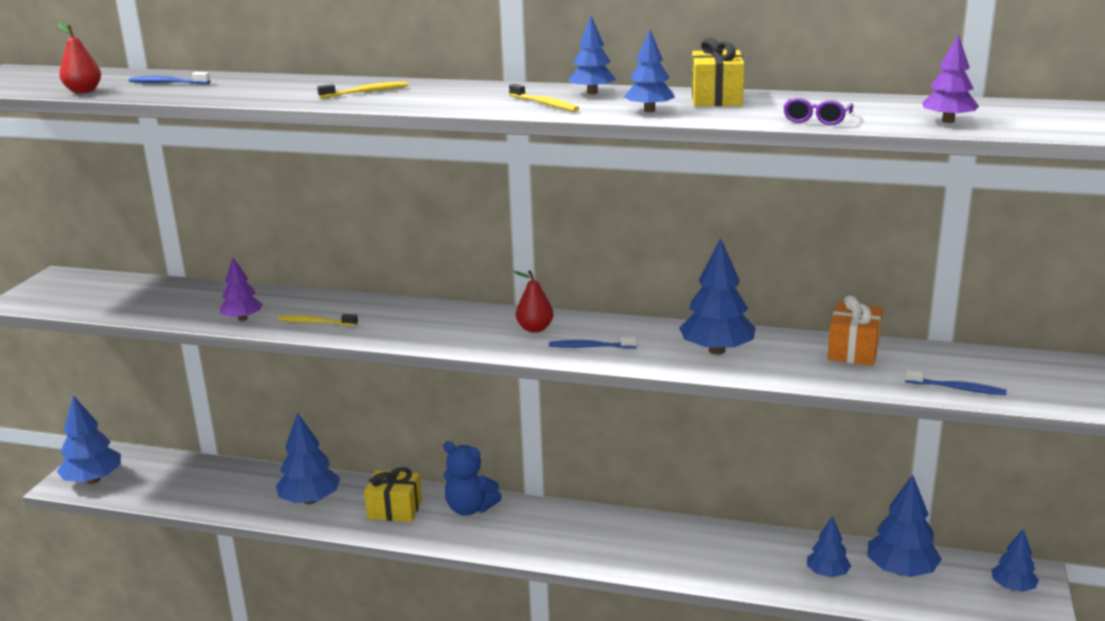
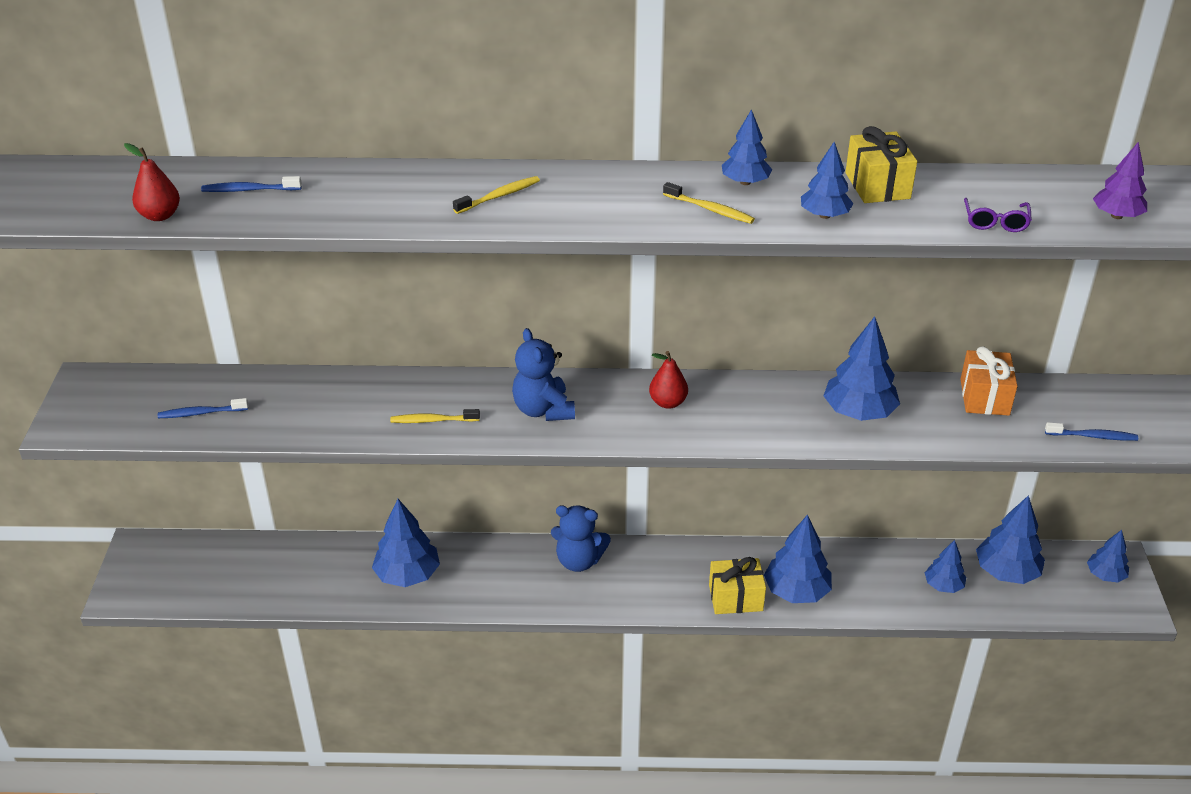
camera: 15 degrees left, 15 degrees up
(93, 480) = (151, 584): blue tree -> blue tree (796, 591)
(242, 319) = (348, 424): purple tree -> none
(395, 509) = (502, 573): yellow gift -> yellow gift (735, 598)
(417, 324) = (543, 410): none -> blue teddy bear
(590, 347) = (735, 422): blue toothbrush -> blue toothbrush (201, 413)

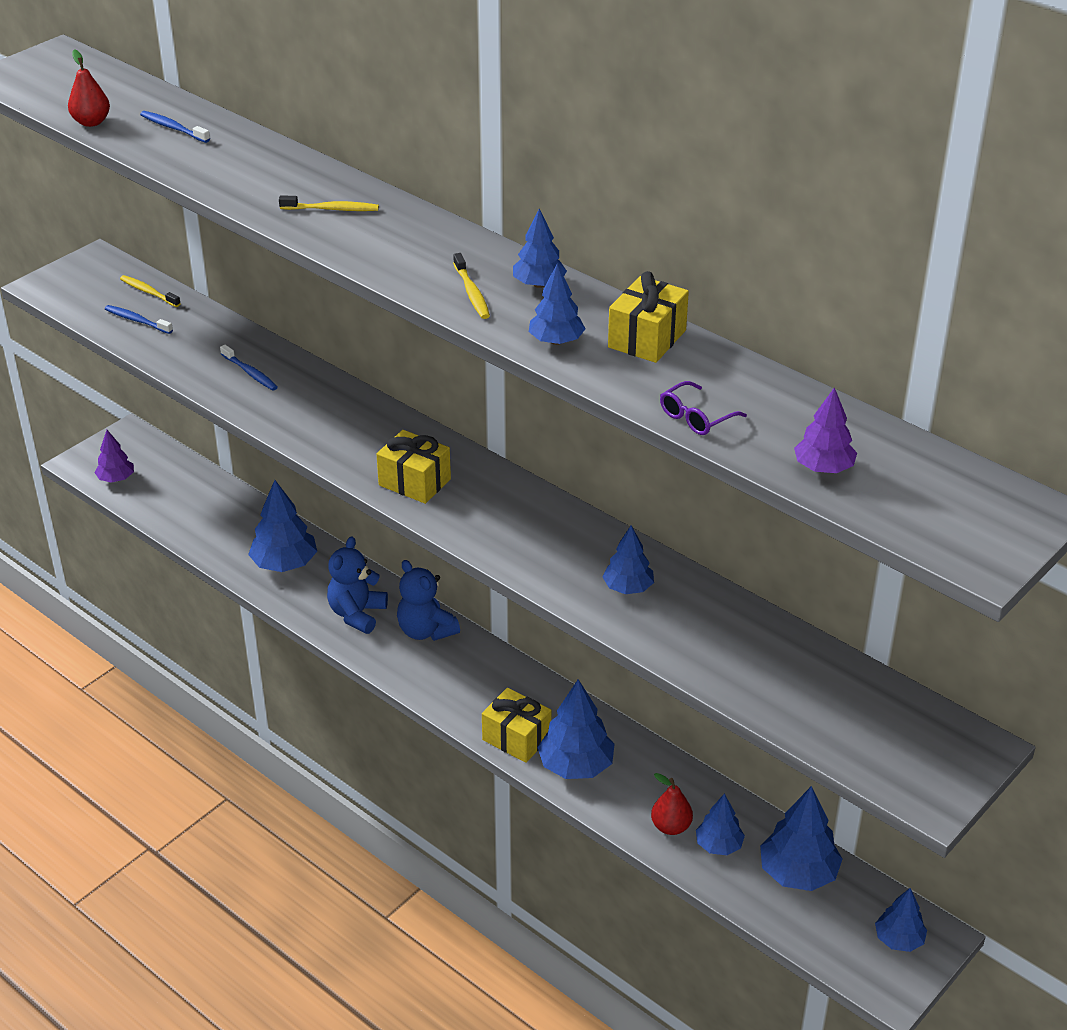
camera: 40 degrees right, 0 degrees up
(171, 589) = (116, 479): none -> purple tree
(433, 420) = (282, 409): yellow toothbrush -> yellow toothbrush (148, 292)
(543, 410) = (372, 445): blue teddy bear -> blue teddy bear (357, 614)
(614, 420) = (414, 482): none -> yellow gift
(668, 402) = (477, 492): red pear -> red pear (671, 826)
(859, 412) = (628, 588): blue tree -> blue tree, size x0.61
(984, 397) = (766, 640): orange gift -> none
(1093, 436) = (820, 731): blue toothbrush -> blue toothbrush (250, 373)

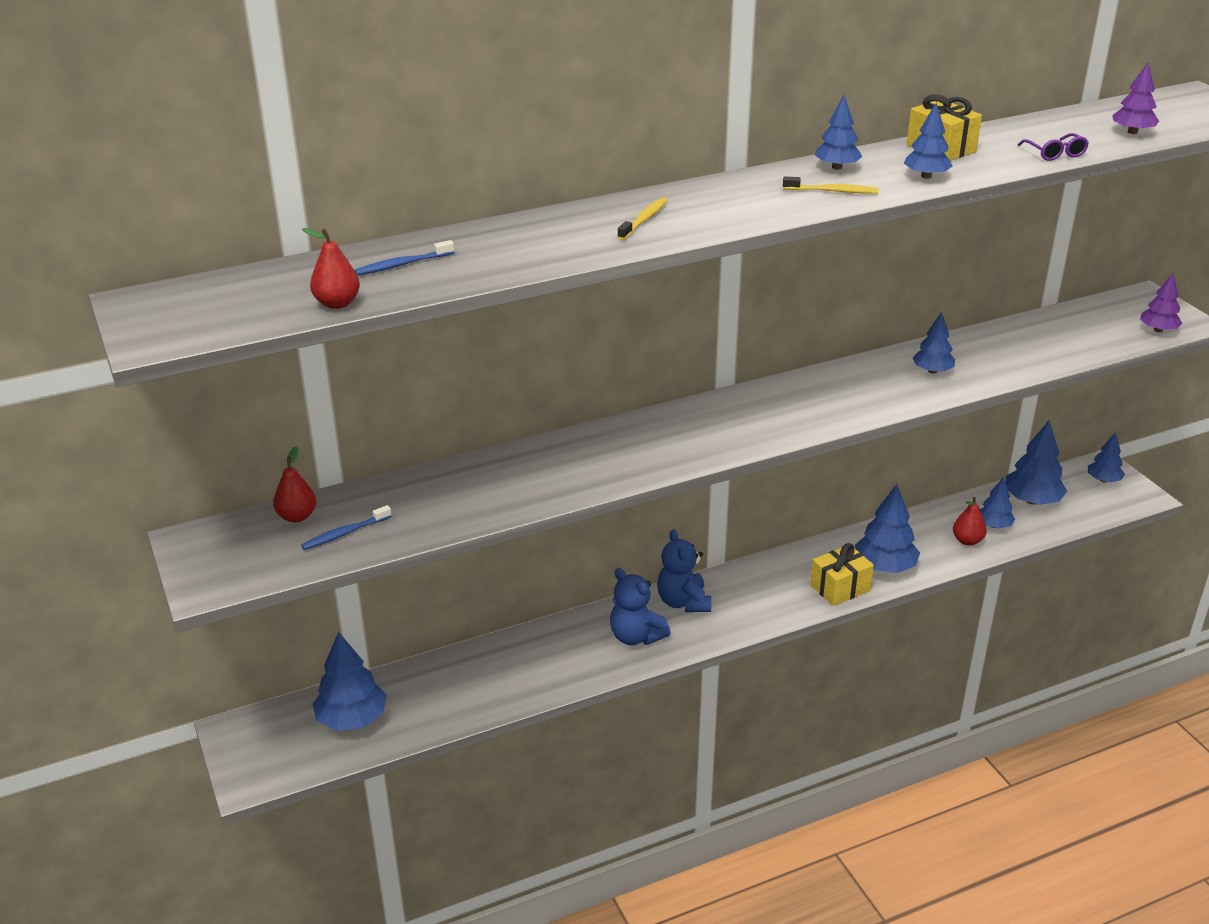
camera: 65 degrees left, 5 degrees down
(116, 479) = (303, 756): purple tree -> purple tree (1158, 330)
(148, 292) = (297, 516): yellow toothbrush -> red pear
(250, 373) = (504, 482): blue toothbrush -> none
(284, 564) = (534, 665): blue tree -> blue tree (352, 719)
(414, 482) = (741, 431): yellow gift -> none
(426, 631) = (683, 602): blue teddy bear -> blue teddy bear turned 90 degrees clockwise

